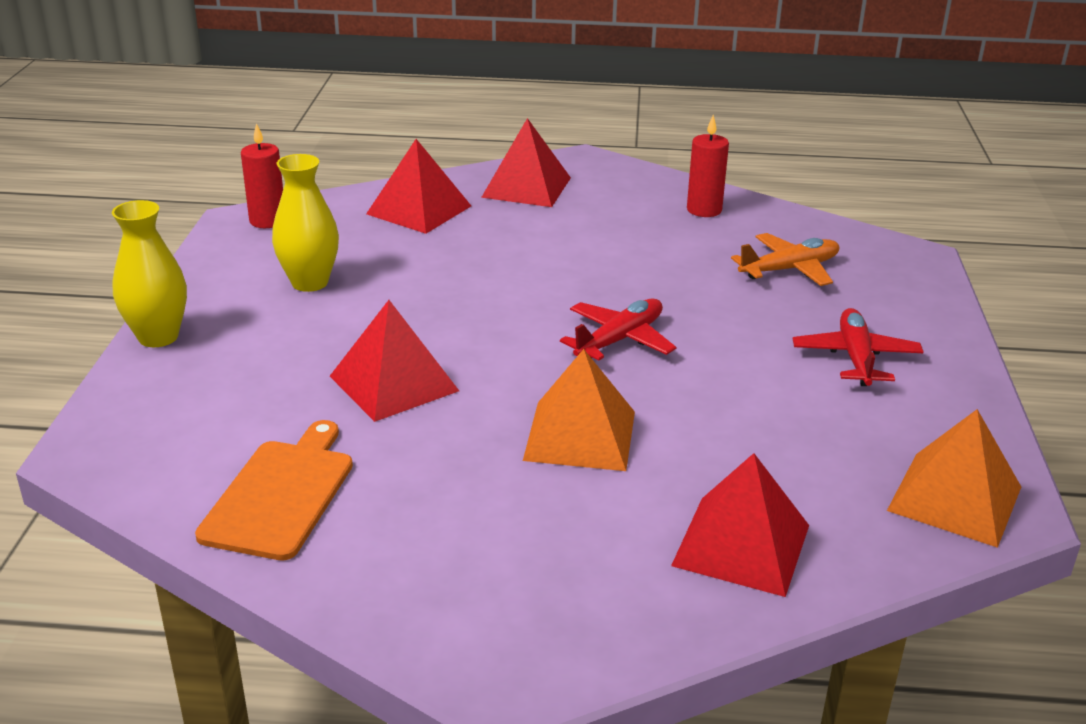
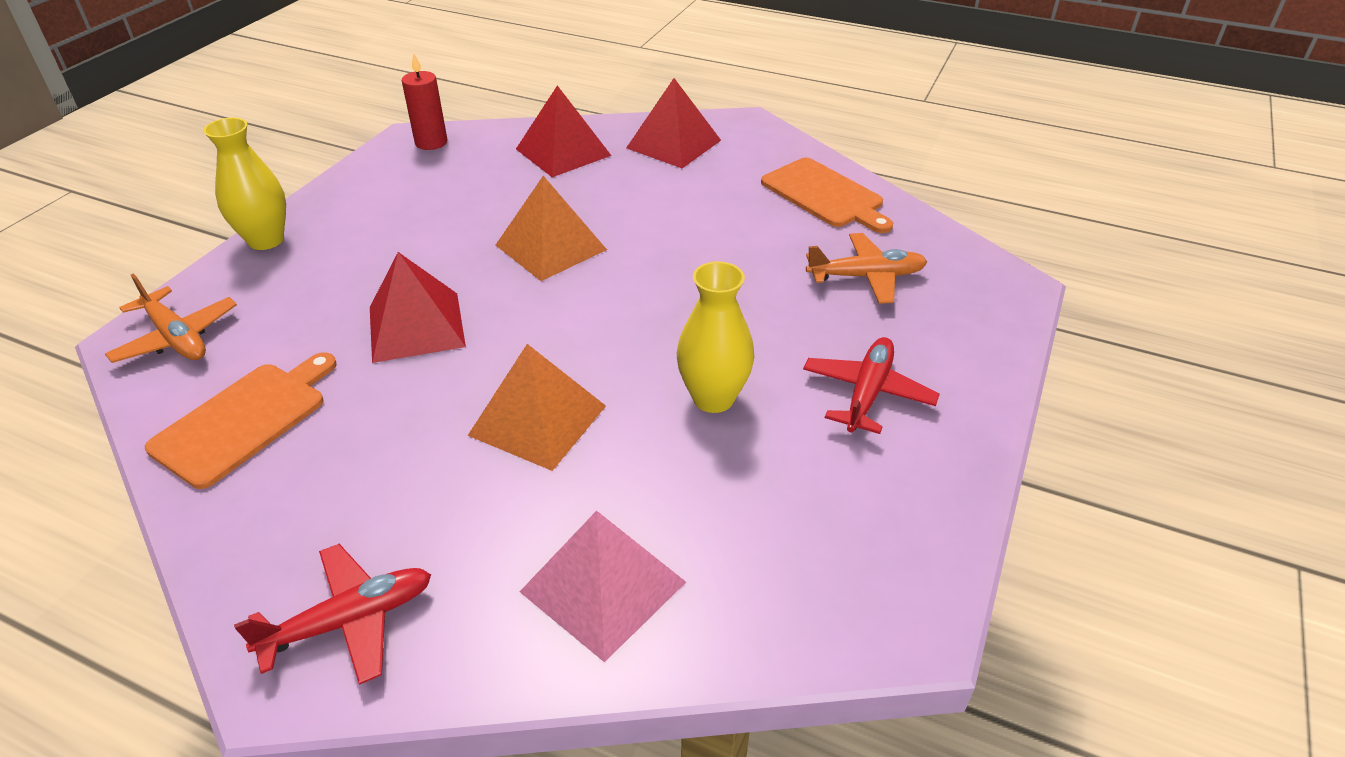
camera: 20 degrees right, 10 degrees up
(137, 440) = (176, 338): none -> orange plane
(310, 282) = (421, 209): yellow vase -> yellow vase (713, 398)
(620, 340) = (646, 323): red plane -> red plane (350, 621)
(704, 210) = (825, 195): red candle -> orange cutting board
(741, 545) = (602, 587): red pyramid -> pink pyramid
(955, 498) = (862, 591): orange pyramid -> orange pyramid (551, 247)

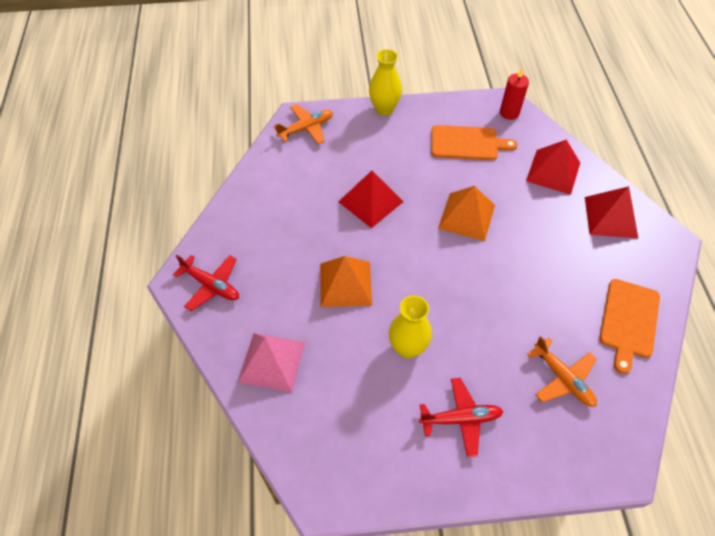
camera: 60 degrees right, 15 degrees up
(176, 338) = (306, 128): orange plane -> orange plane turned 135 degrees counterclockwise
(244, 420) = (279, 184): orange cutting board -> orange cutting board (467, 143)

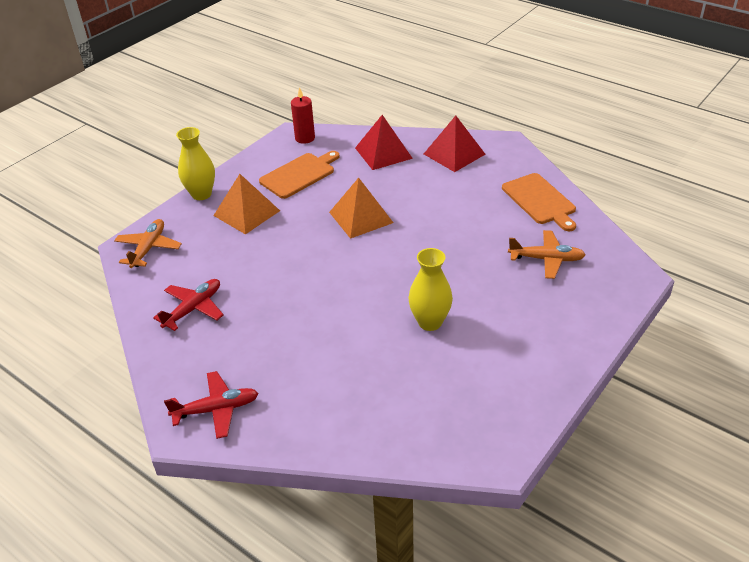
camera: 45 degrees left, 15 degrees down
(272, 361) = (343, 413): pink pyramid -> none
(345, 284) = (330, 321): orange pyramid -> orange pyramid (246, 213)
(370, 201) = (275, 258): red pyramid -> none
(461, 419) = (520, 331): red plane -> red plane (193, 308)

